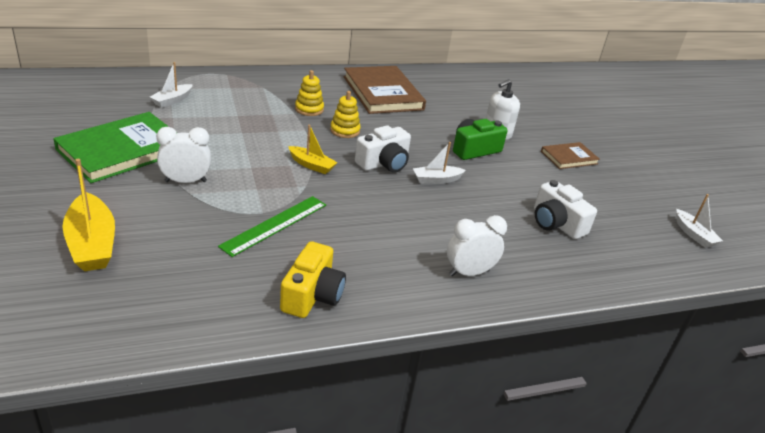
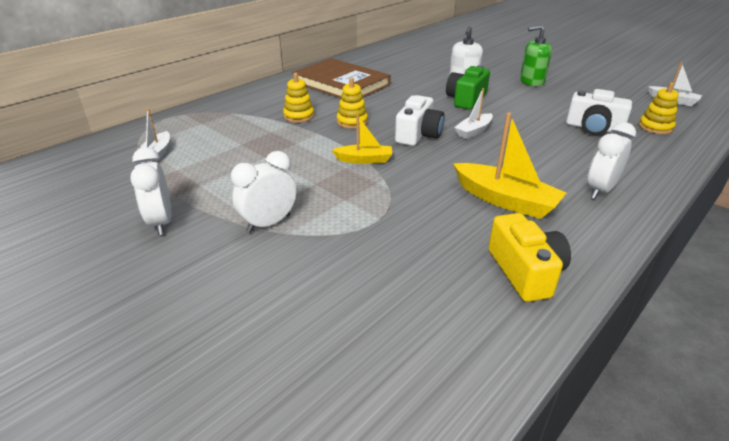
camera: 25 degrees left, 0 degrees up
(92, 243) = (249, 338): yellow boat -> yellow boat (505, 200)
(122, 150) = (161, 222): green book -> white clock
(275, 225) = (406, 225): green ruler -> none
(569, 157) = (531, 81): brown book -> green soap dispenser
(623, 249) = (655, 127): none -> yellow stacking toy

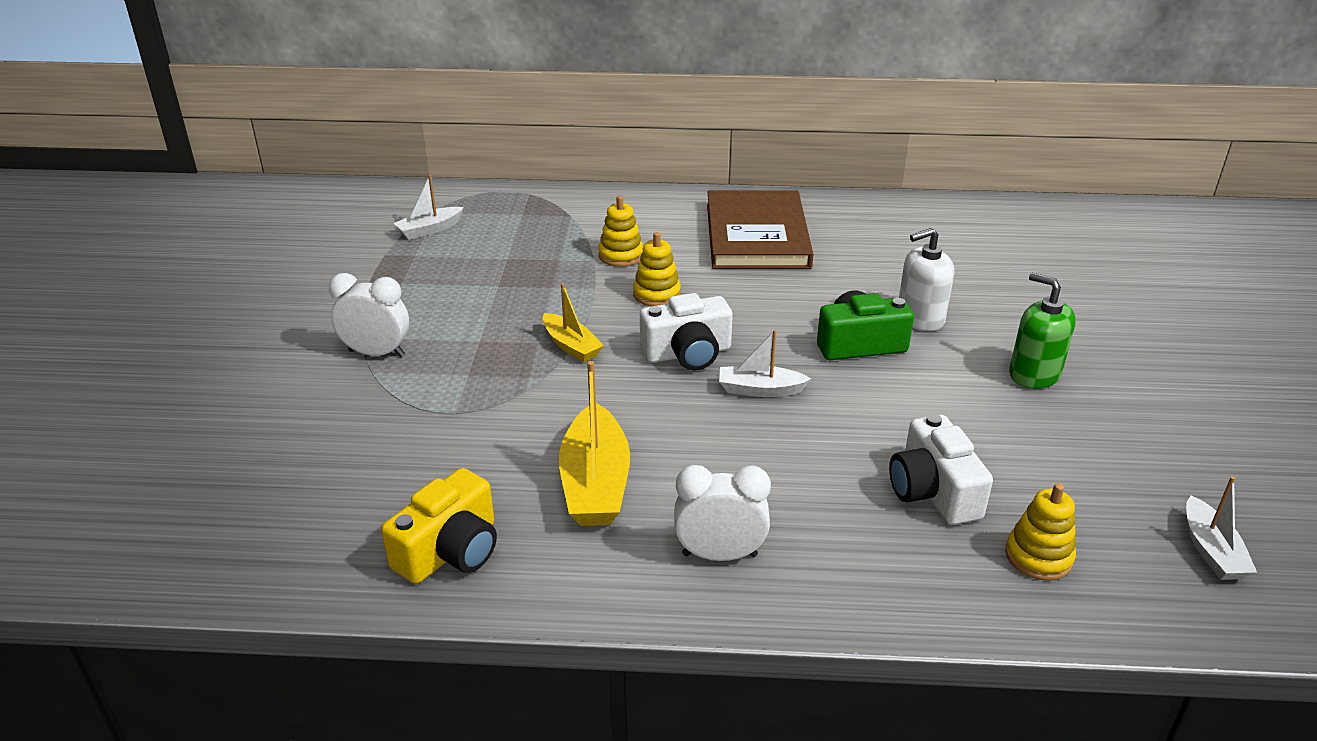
camera: 50 degrees right, 0 degrees up
(161, 222) = (320, 300): white clock -> none

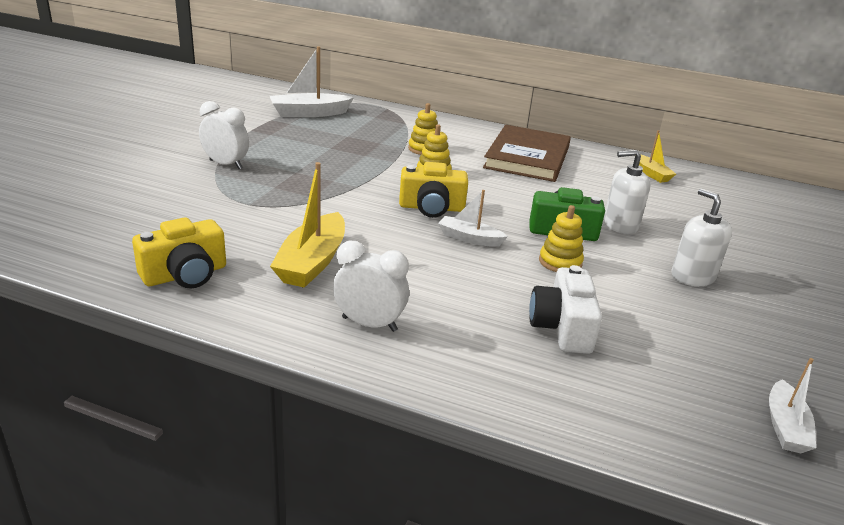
camera: 15 degrees right, 5 degrees down
(429, 230) = (309, 113): white boat -> white boat, size x1.67
(571, 346) = (354, 187): yellow boat -> yellow boat (651, 174)
(687, 353) = (431, 208): white camera -> yellow camera
(1034, 374) = (692, 276): green soap dispenser -> white soap dispenser
(1038, 557) = (624, 390): yellow stacking toy -> yellow stacking toy (560, 262)

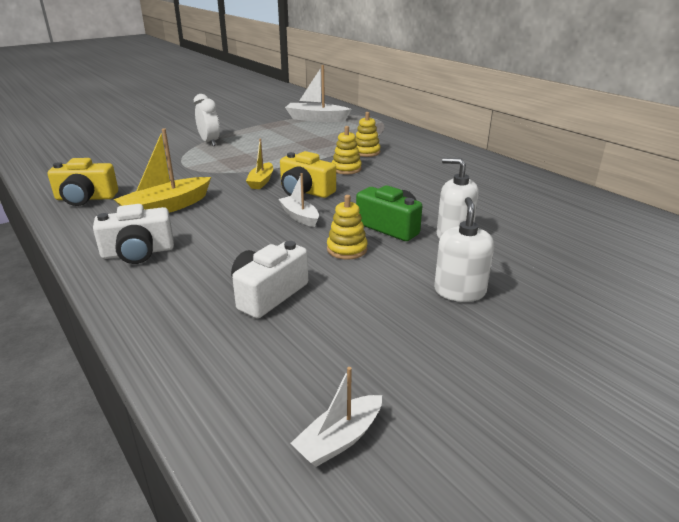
camera: 35 degrees right, 0 degrees up
(369, 324) = (138, 252): white clock -> white camera
(527, 157) = (449, 170): brown book -> none
(651, 174) = (560, 202): yellow boat -> yellow boat (261, 181)

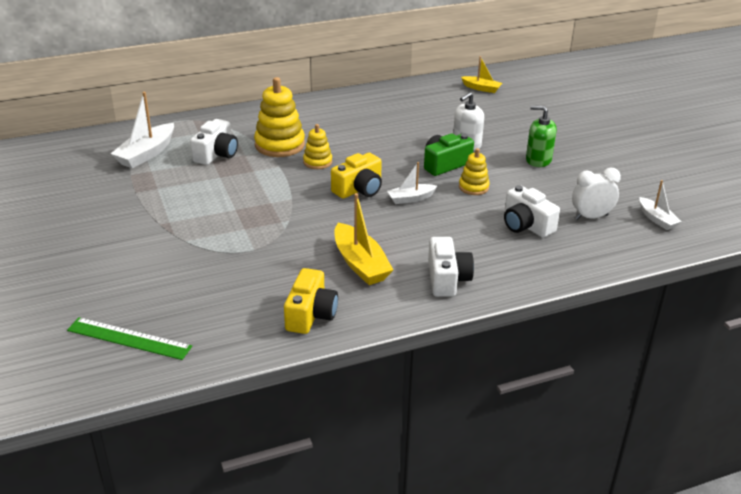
camera: 75 degrees left, 5 degrees up
(70, 150) = (129, 338): none -> green ruler
(209, 142) = (178, 230): white clock -> white clock (591, 217)
(261, 181) = (323, 208): yellow boat -> yellow boat (481, 88)
(332, 136) = (216, 154): none -> white camera
(366, 152) = (279, 145): yellow stacking toy -> yellow stacking toy, size x1.77
(459, 291) = (538, 160): white soap dispenser -> green soap dispenser

